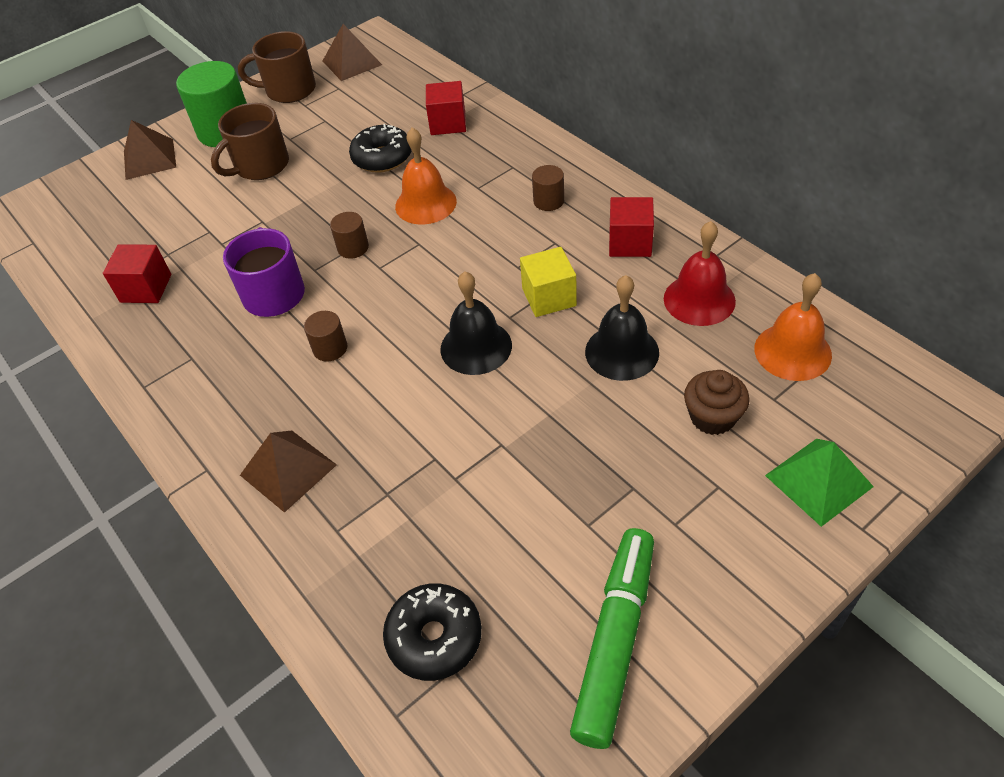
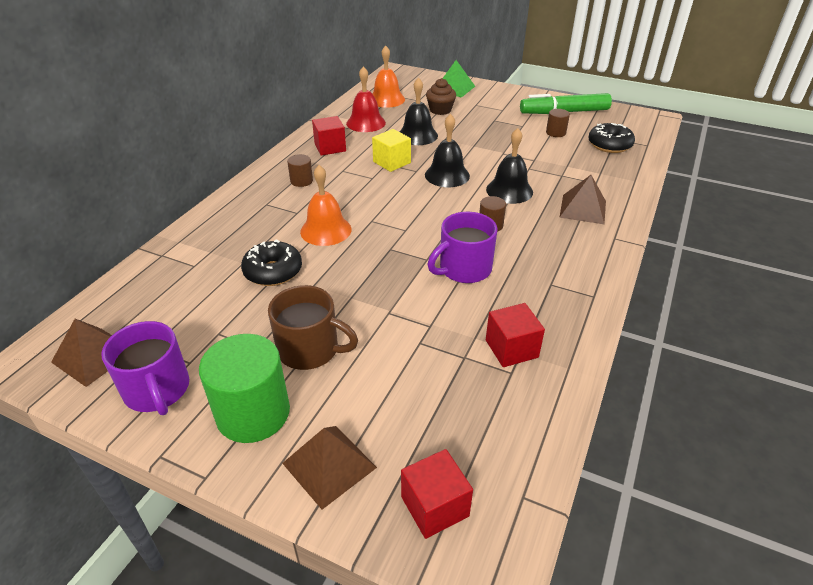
camera: 120 degrees left, 10 degrees down
(289, 90) = (157, 390): brown mug -> purple mug
(353, 248) = (393, 248): brown cylinder -> brown cylinder (555, 133)
(390, 403) = (509, 190): none -> black bell
(448, 123) = (212, 250): red cube -> red cube (435, 506)

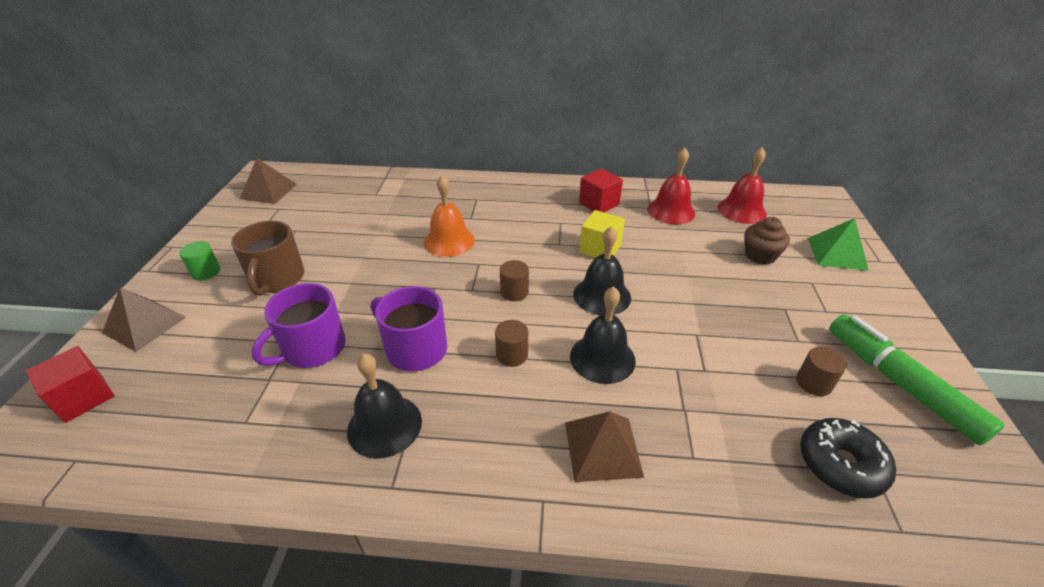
camera: 70 degrees right, 0 degrees up
(157, 390) = (233, 225): purple mug -> purple mug (312, 348)
(253, 413) = (206, 272): green cylinder -> green cylinder, size x0.48
(273, 271) = (377, 231): black donut -> none
(301, 181) = (525, 205): brown cylinder -> brown cylinder (514, 292)
(386, 99) = (741, 210): orange bell -> red bell
(417, 135) = (677, 252): black bell -> black bell (384, 425)
(511, 348) = (282, 415): red cube -> none

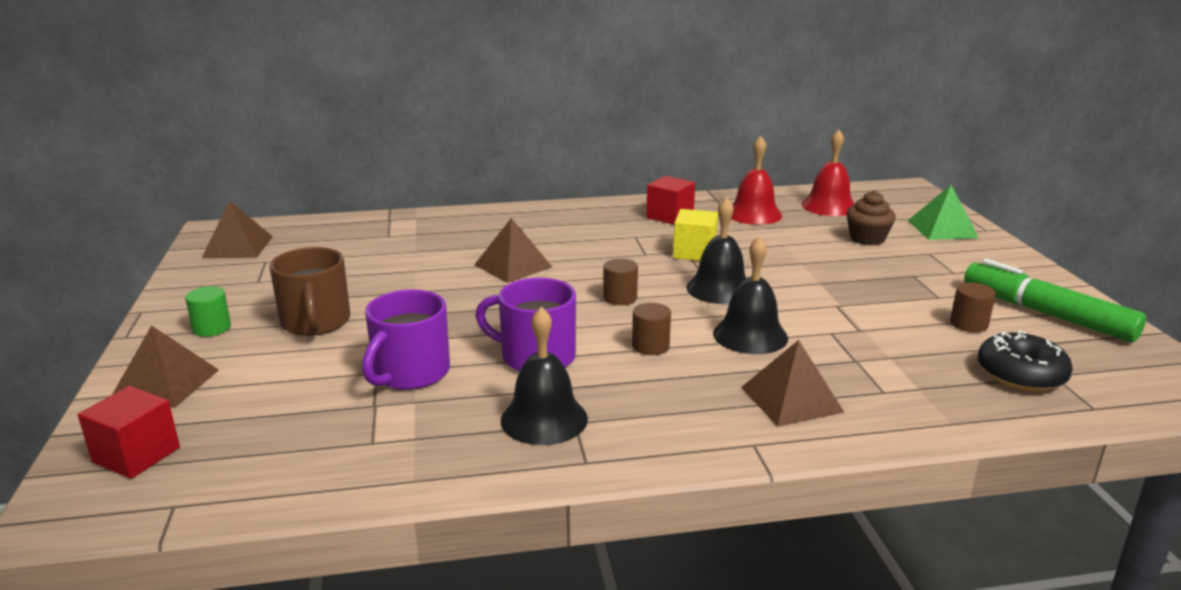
camera: 15 degrees left, 15 degrees down
(449, 241) = (513, 265): orange bell -> brown pyramid

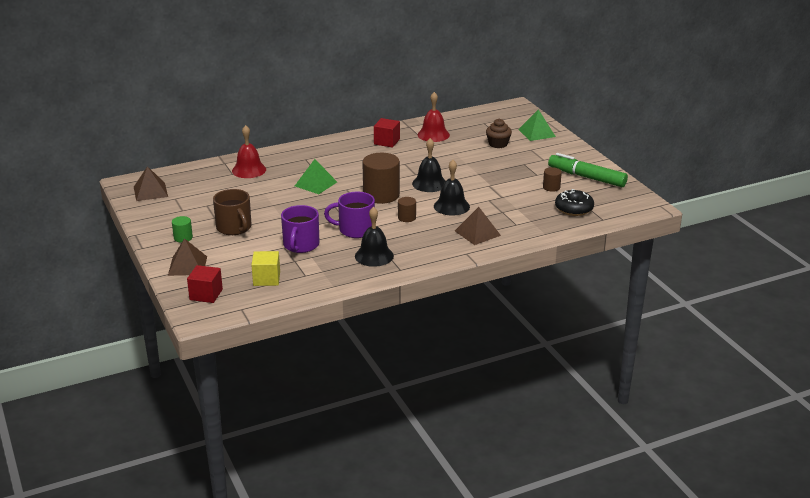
camera: 15 degrees left, 5 degrees up
(513, 265) = (315, 184): brown pyramid -> green pyramid
(620, 298) = (381, 195): brown cylinder -> brown cylinder, size x2.07
(694, 252) = (409, 164): yellow cube -> yellow cube (266, 279)
(829, 206) = (474, 124): red bell -> red bell (249, 170)

